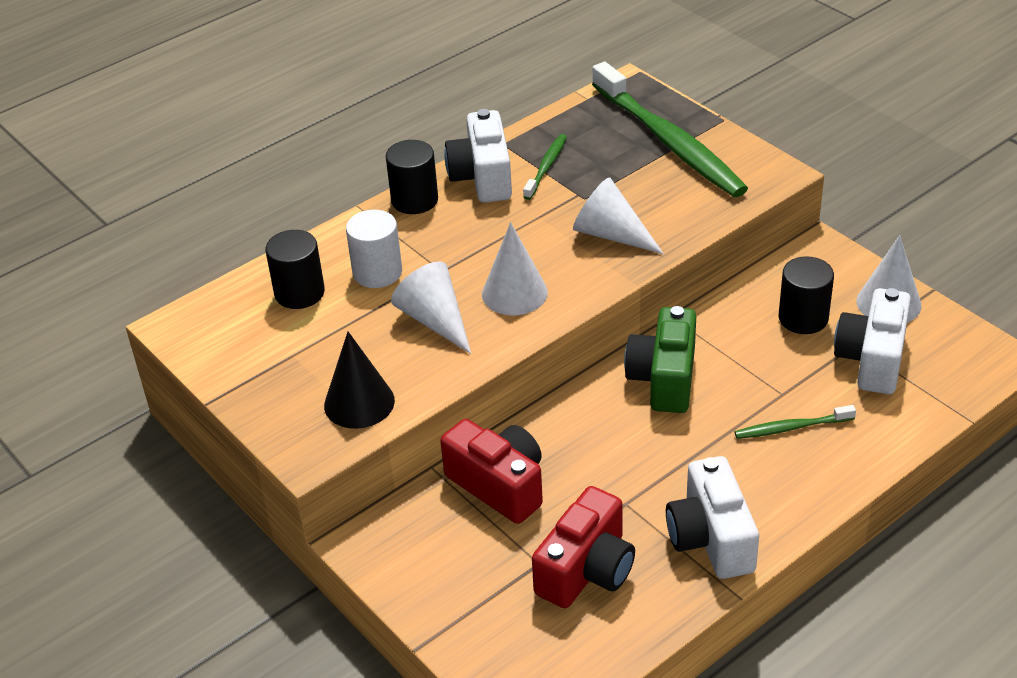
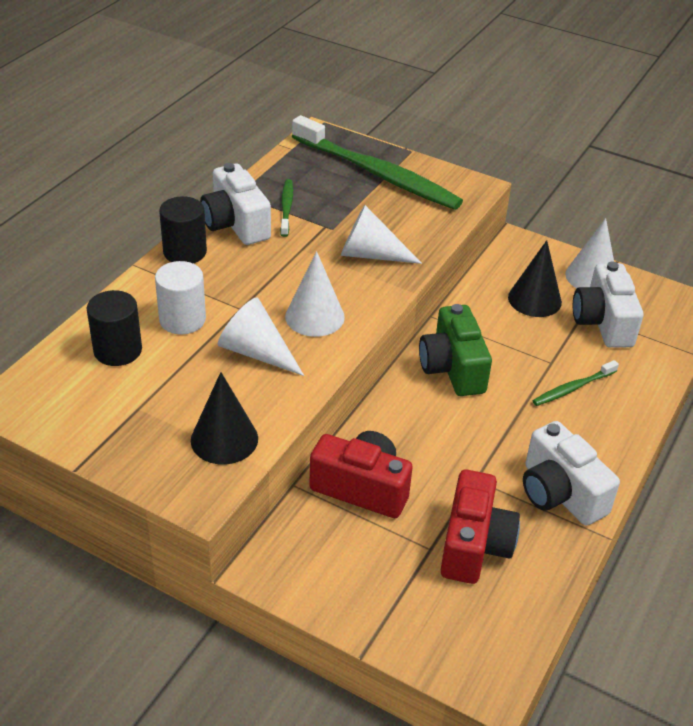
camera: 25 degrees left, 0 degrees up
(803, 318) = (534, 299): black cylinder -> black cone

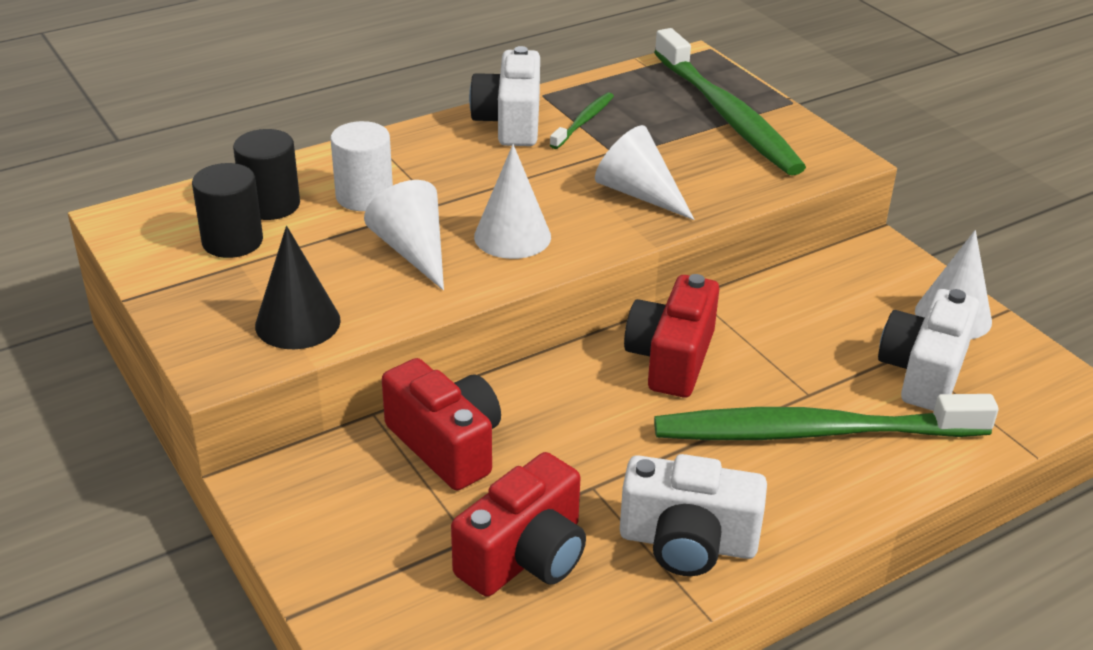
camera: 30 degrees right, 5 degrees down
(185, 252) = (429, 134): black cylinder -> black cylinder (232, 241)
(452, 368) = (671, 358): green camera -> red camera
(534, 299) = (848, 318): black cone -> none
(560, 493) = (687, 542): white camera -> white camera turned 75 degrees counterclockwise
(572, 388) = (812, 432): green toothbrush -> green toothbrush, size x2.25

